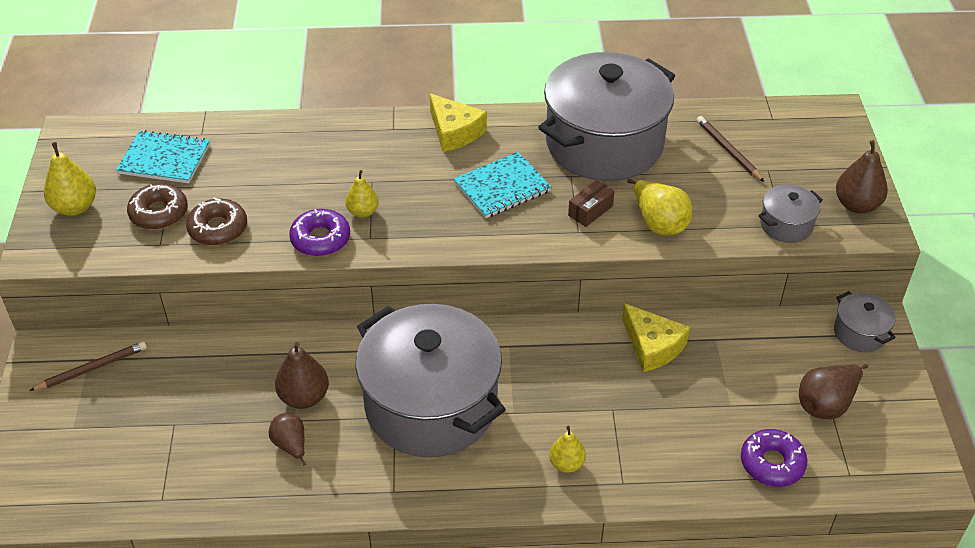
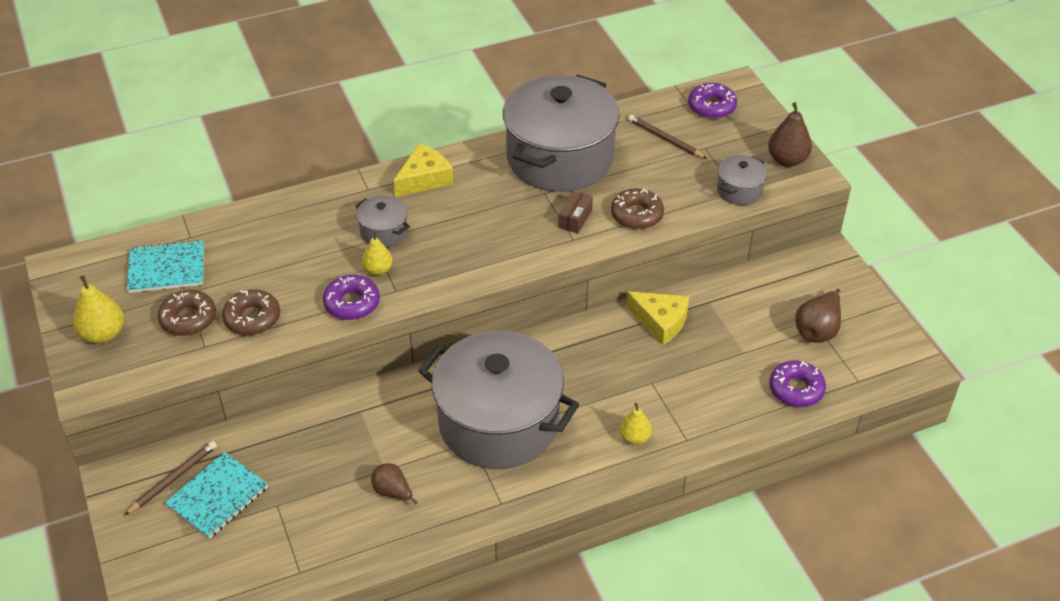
camera: 20 degrees left, 0 degrees up
(304, 397) = (384, 448): brown pear -> none
(454, 132) = (424, 179): yellow cheese -> yellow cheese turned 75 degrees counterclockwise
(502, 187) = (490, 217): turquoise notebook -> turquoise notebook (217, 496)
(659, 223) = (637, 215): yellow pear -> brown donut
(796, 128) = (711, 107): none -> purple donut
(860, 333) = (819, 266): grey pot -> grey pot (384, 232)

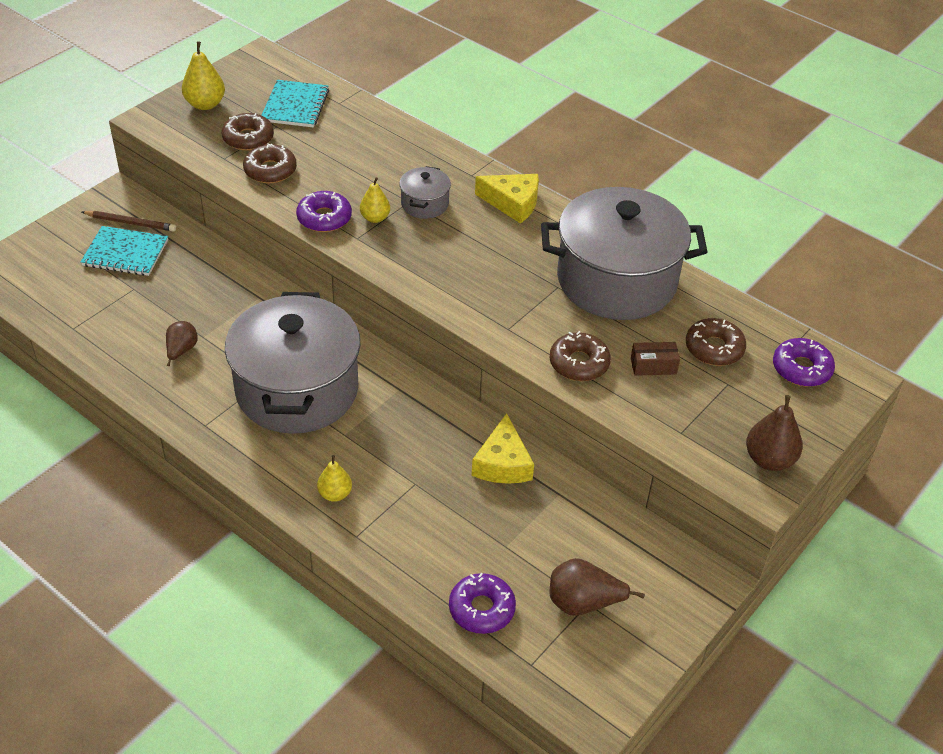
camera: 60 degrees right, 0 degrees up
(167, 269) = (295, 106): turquoise notebook -> turquoise notebook turned 45 degrees clockwise
(575, 219) = (538, 320): brown box -> brown box (653, 366)
(665, 139) = (714, 348): brown pencil -> brown donut
(739, 190) = (683, 433): grey pot -> none

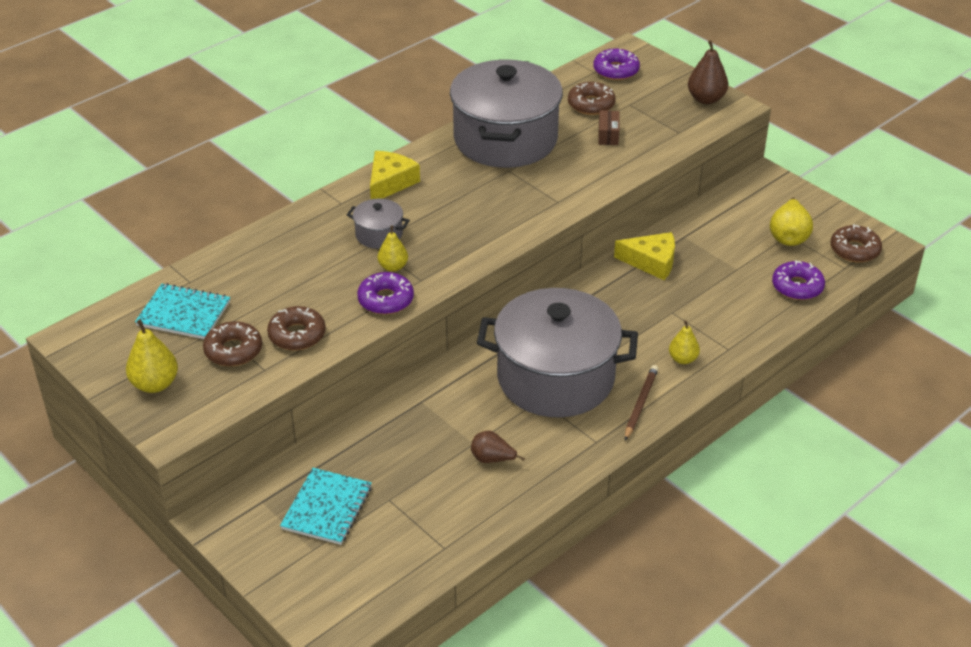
camera: 80 degrees left, 5 degrees down
(130, 223) = (273, 505): brown pencil -> brown pencil (640, 404)
(579, 363) = (602, 170): brown donut -> brown donut (854, 250)
(583, 603) = (788, 237): brown pear -> yellow pear

